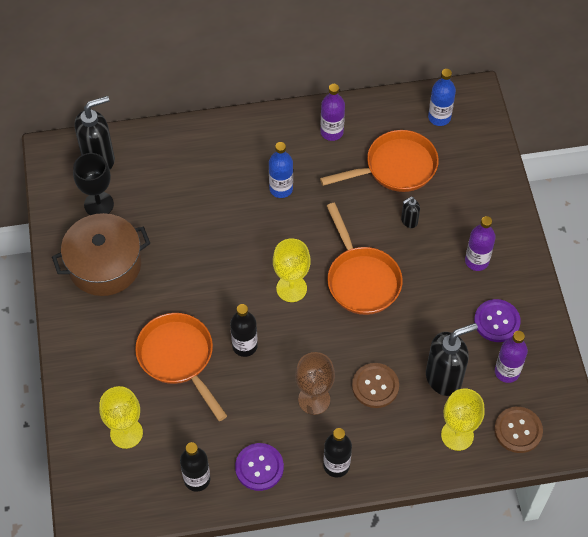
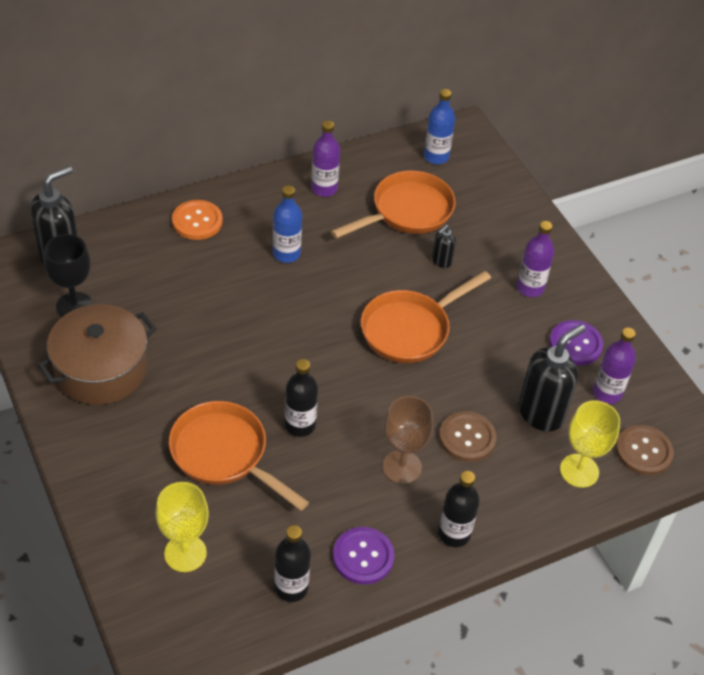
camera: 20 degrees left, 10 degrees down
(217, 144) = (197, 221): none -> orange button
(291, 288) = (334, 353): yellow goblet -> none
(361, 279) = (410, 329): orange pan -> orange pan turned 90 degrees clockwise

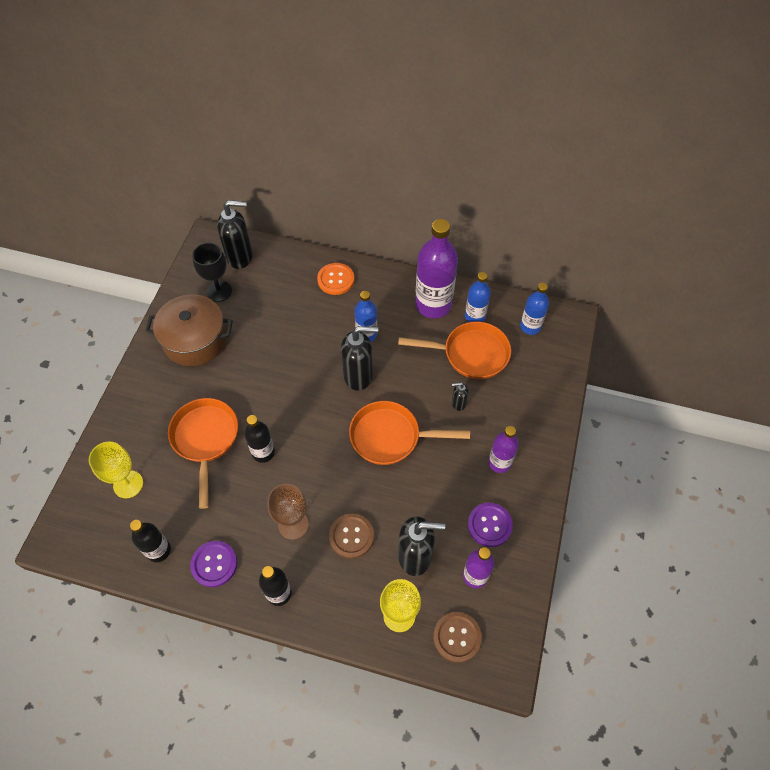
camera: 45 degrees right, 10 degrees up
(320, 295) = (358, 376): none -> black soap dispenser
(324, 188) = (433, 305): purple bottle -> purple bottle, size x1.78
(375, 177) = (475, 316): none -> blue bottle

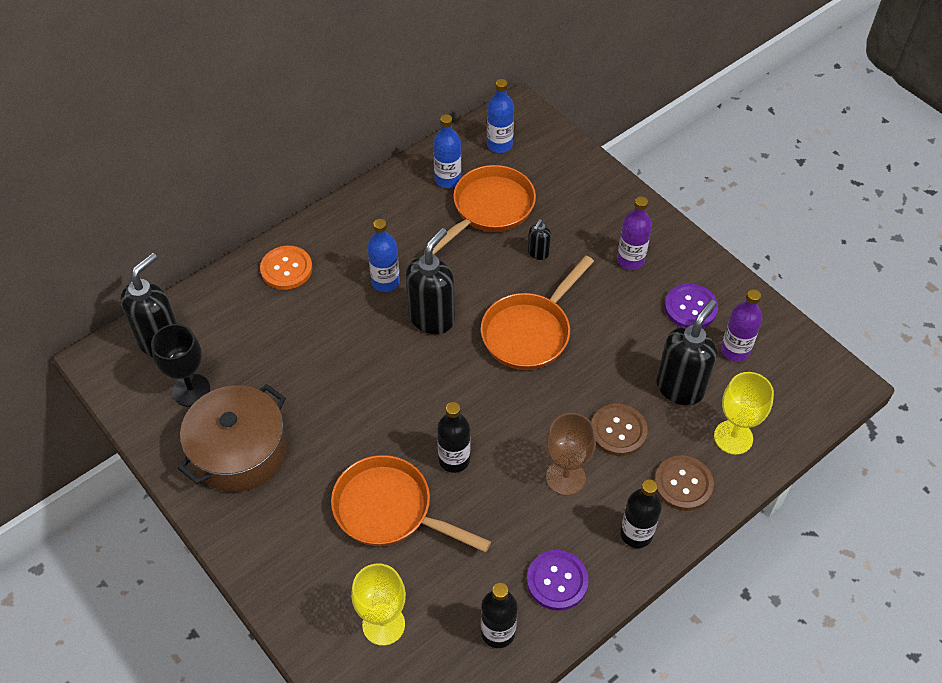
camera: 55 degrees left, 5 degrees down
(433, 305) = (401, 204): purple bottle -> none
(457, 637) = (786, 402): brown button -> brown button (683, 484)

